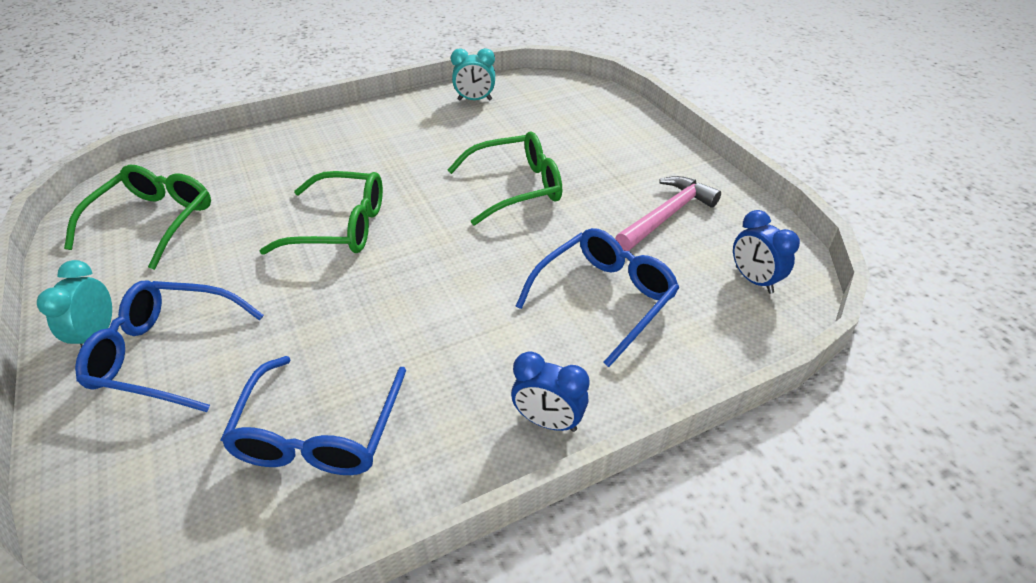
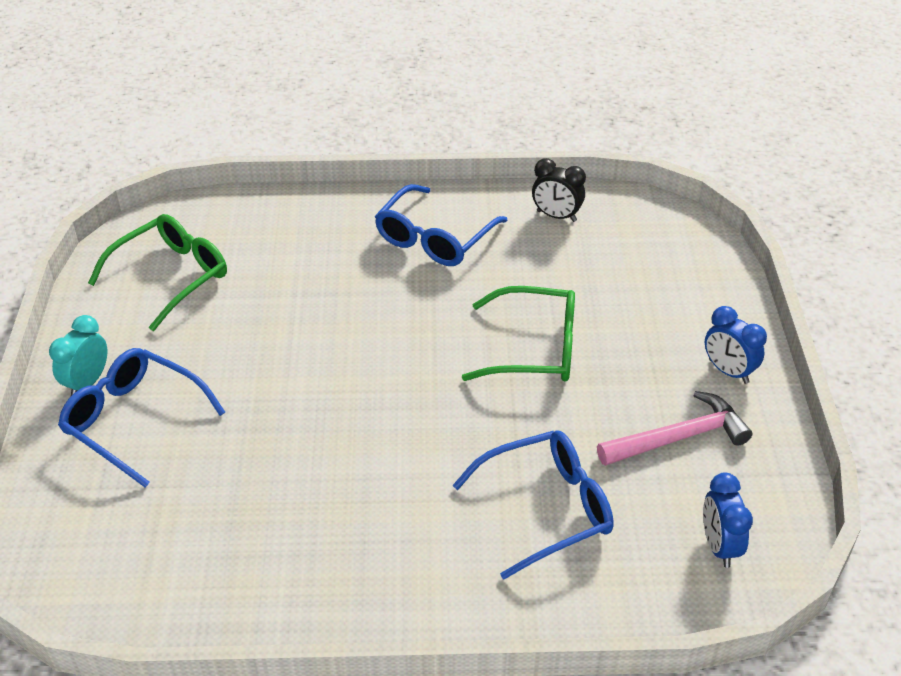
camera: 25 degrees right, 0 degrees up
(319, 432) = (224, 540): blue glasses -> blue glasses (435, 238)
(340, 226) = (335, 338): green glasses -> none
(475, 100) = (556, 216): turquoise clock -> black clock
(548, 421) = (418, 607): blue clock -> blue clock (728, 371)

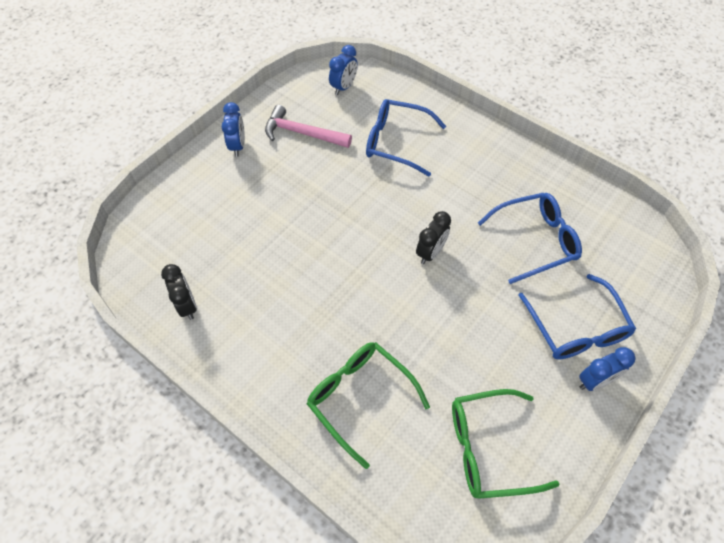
camera: 140 degrees left, 15 degrees up
(87, 383) = (595, 381): turquoise clock -> blue clock
(366, 398) = (430, 252): none -> black clock
(435, 238) = (280, 345): blue glasses -> blue glasses (535, 241)
(534, 348) = (312, 221): green glasses -> green glasses (360, 398)

